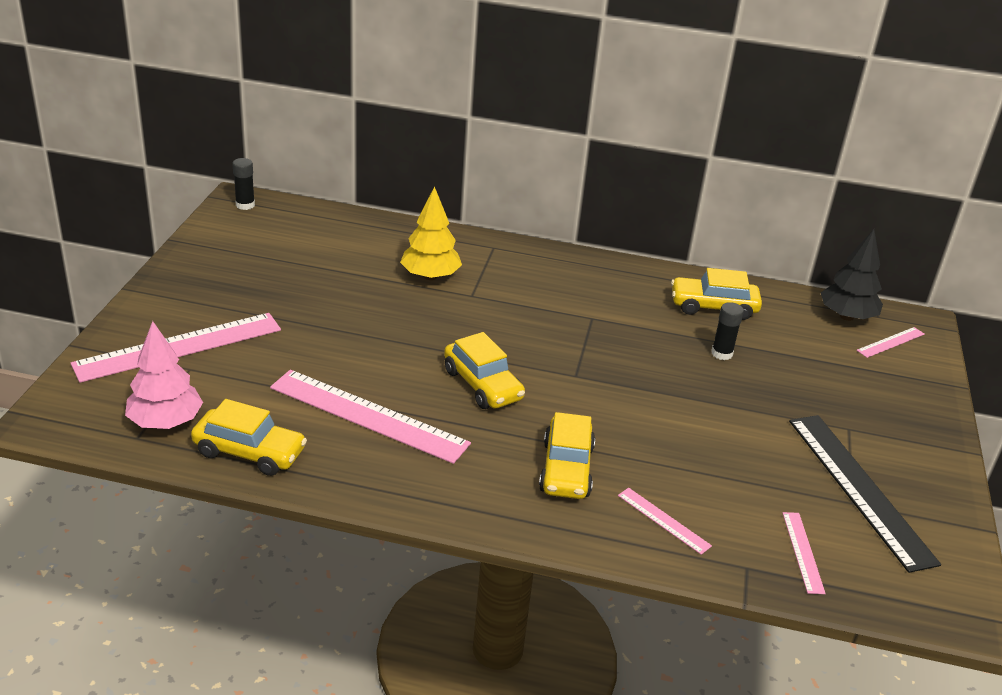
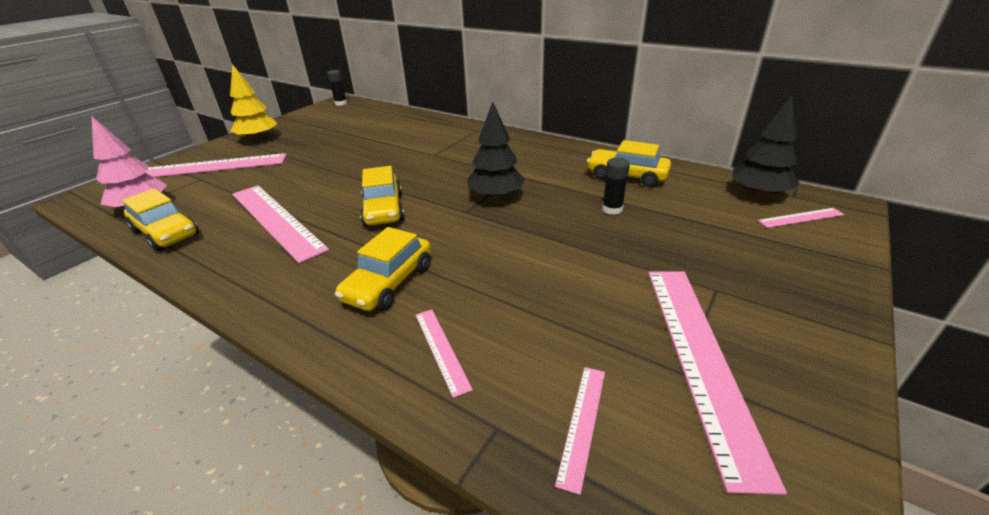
camera: 25 degrees right, 0 degrees up
(430, 276) = (415, 142): yellow tree -> yellow tree (258, 139)
(593, 351) = (496, 196): none -> black tree
(859, 488) = (700, 357): black ruler -> pink ruler

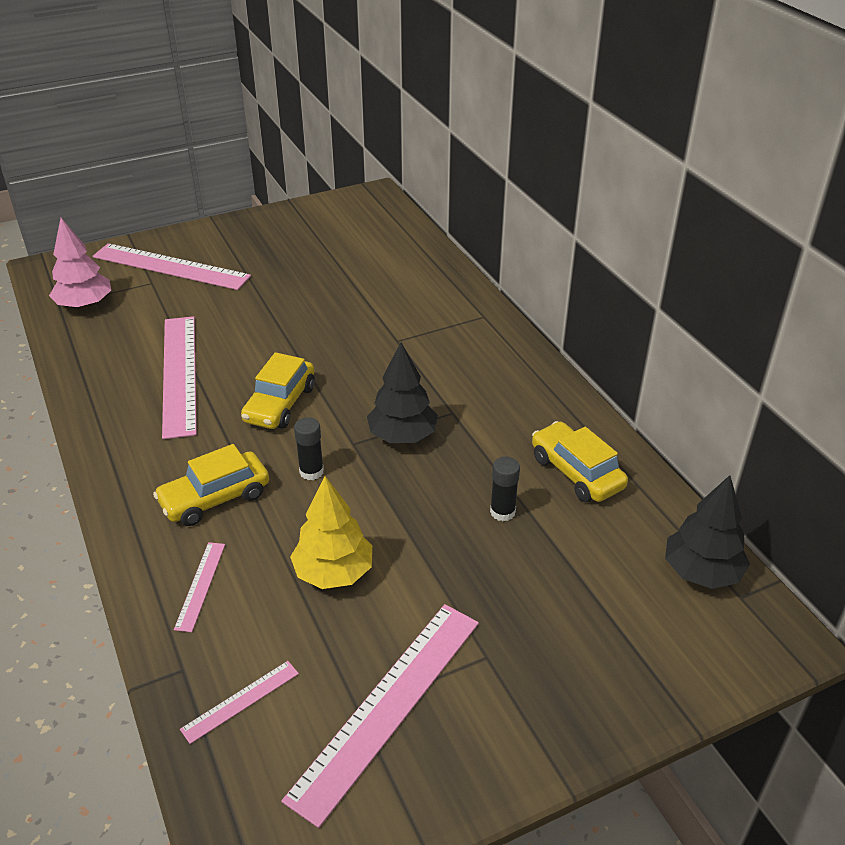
camera: 30 degrees right, 5 degrees up
(166, 233) = (86, 350): yellow car -> none
(258, 139) = (242, 236): yellow tree -> yellow tree (334, 572)
(341, 103) = (372, 199): black glue stick -> black glue stick (311, 471)
(801, 218) = (701, 628): pink ruler -> none

